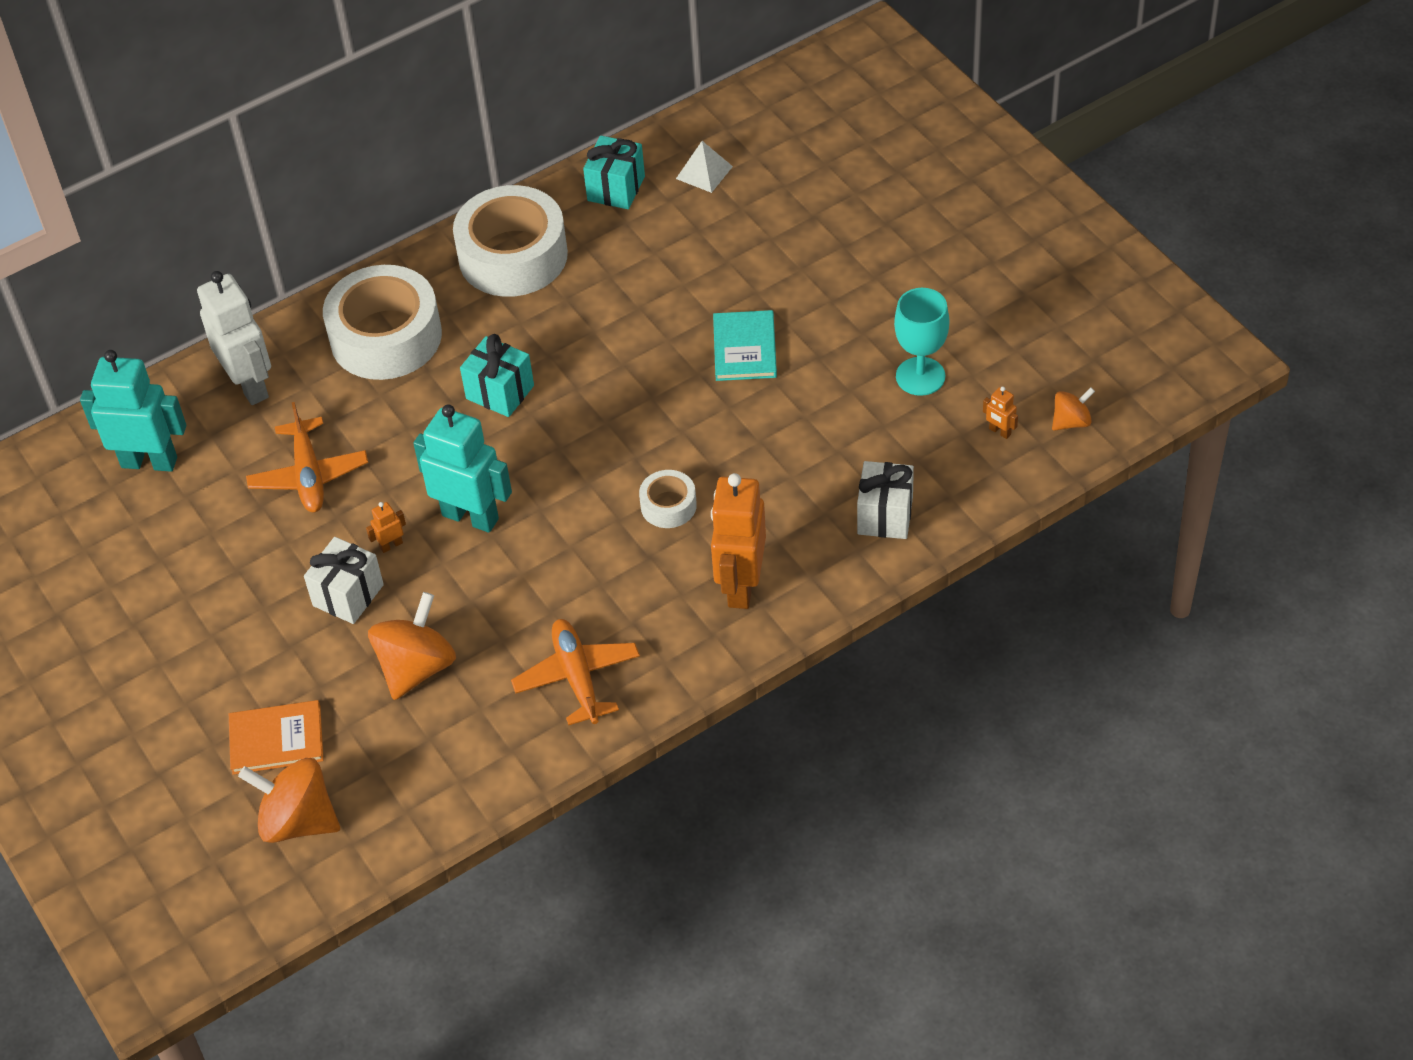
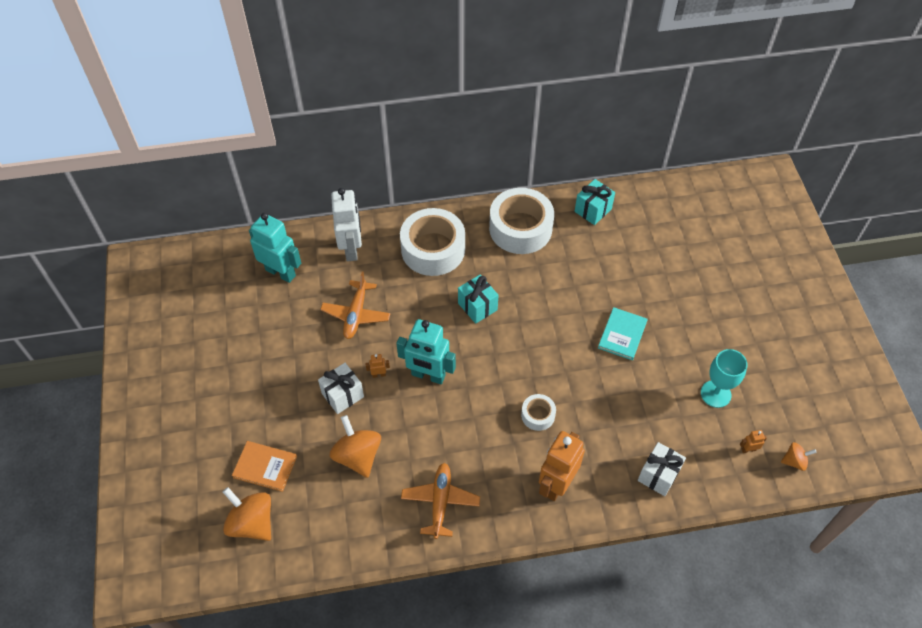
camera: 20 degrees right, 5 degrees up
(416, 667) = (357, 456): orange spinning top -> orange spinning top turned 75 degrees counterclockwise
(470, 517) = (428, 375): turquoise robot -> turquoise robot turned 150 degrees clockwise
(704, 172) = (645, 219): white pyramid -> none
(999, 432) = (748, 449): orange robot -> orange robot turned 105 degrees clockwise

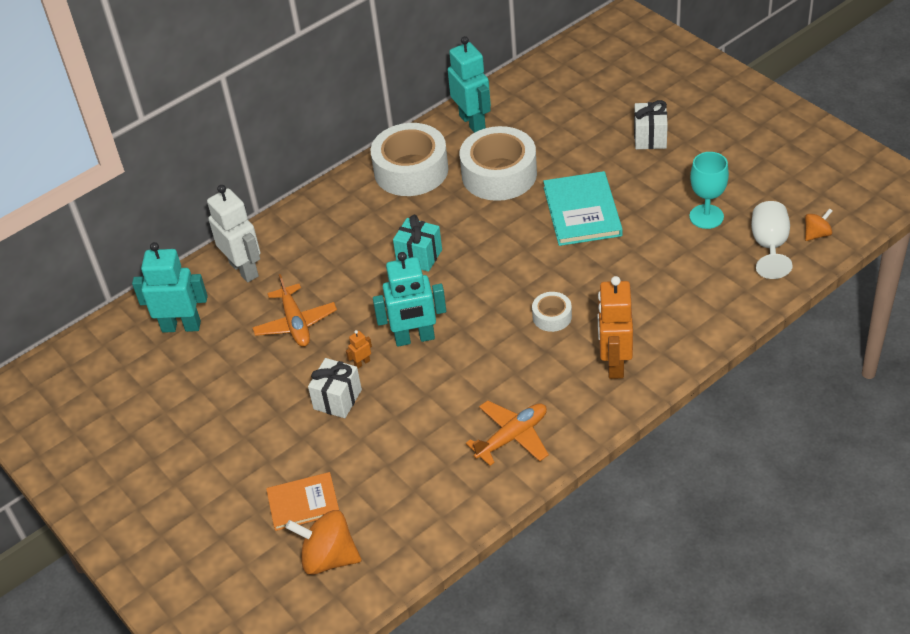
camera: 25 degrees left, 10 degrees down
(357, 456) = (395, 442): orange spinning top -> none
(433, 249) = (333, 229): white tape -> white tape (499, 174)
(440, 502) = (512, 437): orange plane -> orange plane turned 75 degrees clockwise
(593, 210) = (472, 122): turquoise gift -> turquoise robot
(622, 334) = (582, 211): turquoise book -> turquoise book, size x1.53
(658, 475) = (704, 307): white gift -> white gift (650, 138)
(748, 449) = (769, 245): orange robot -> white goblet

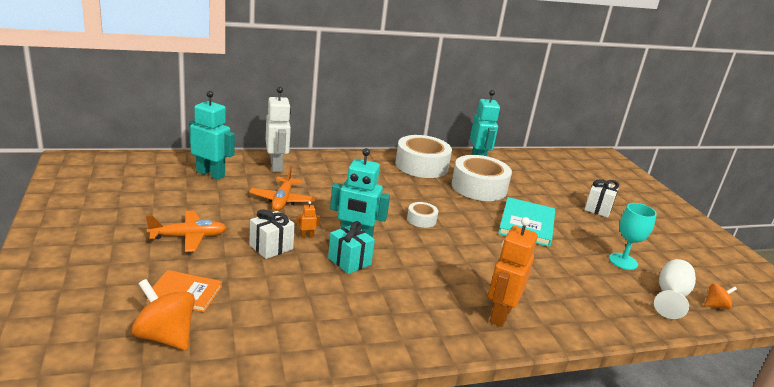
camera: 15 degrees right, 20 degrees down
(419, 256) = (394, 202): turquoise gift -> turquoise gift (349, 261)
(512, 437) = (382, 325): orange plane -> orange plane (188, 237)
(552, 316) = (467, 267): white tape -> white tape (421, 219)

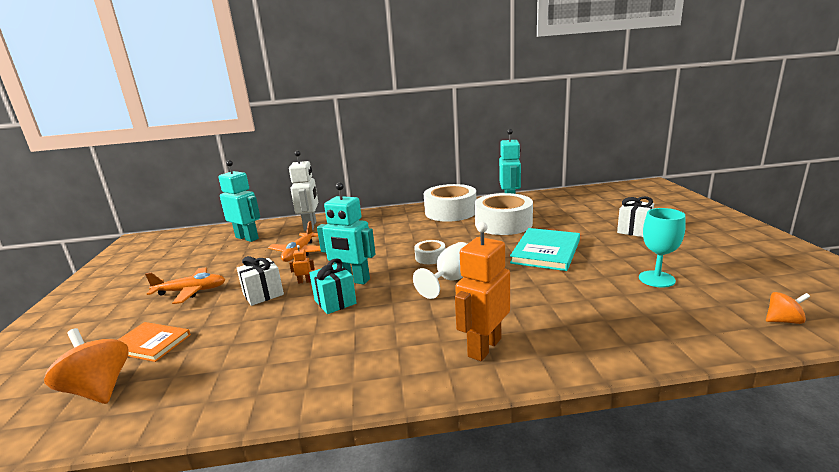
camera: 15 degrees right, 5 degrees down
(670, 297) = (717, 314): white goblet -> white goblet (451, 280)

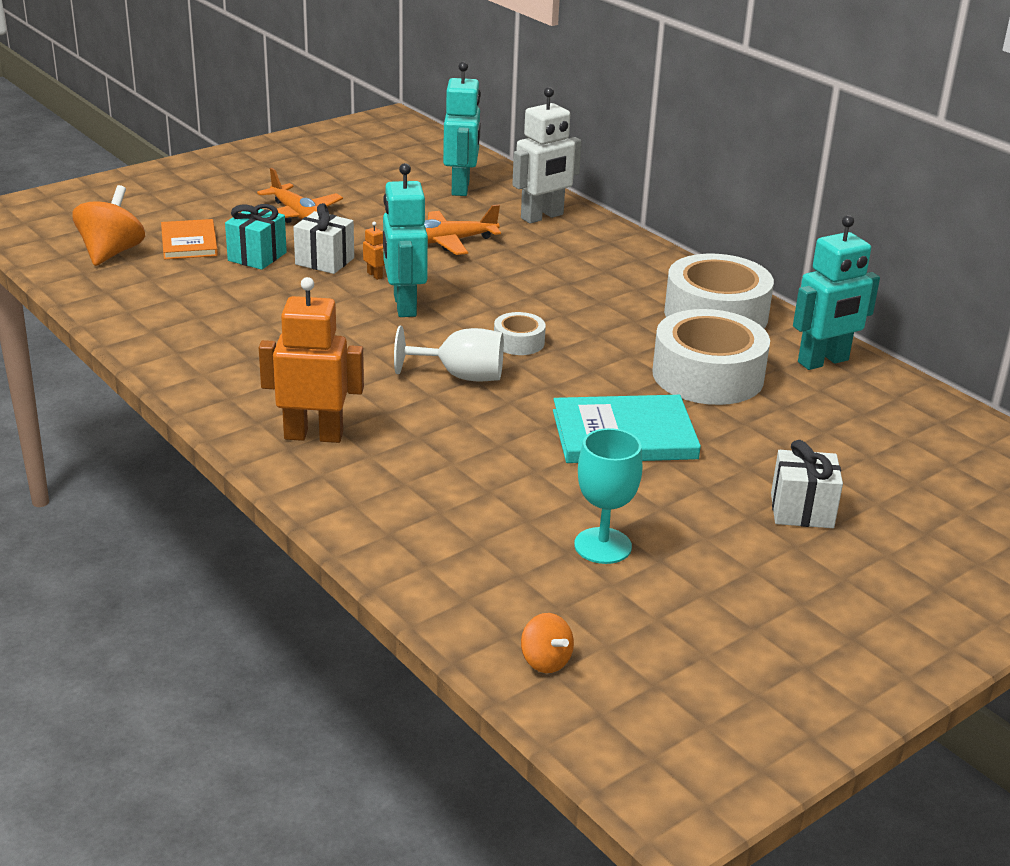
camera: 55 degrees right, 10 degrees up
(335, 302) = (342, 312): turquoise gift -> turquoise gift (257, 257)

